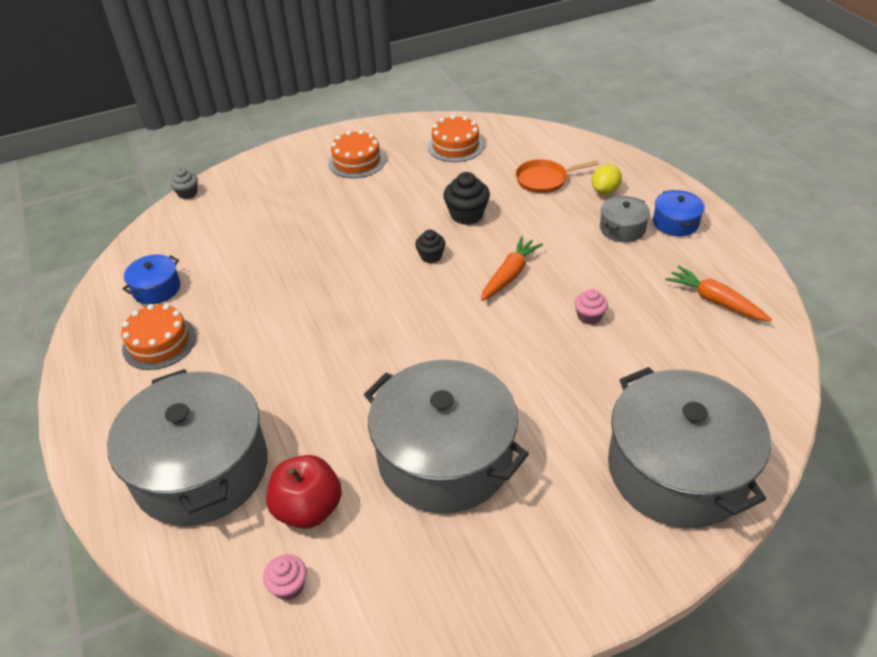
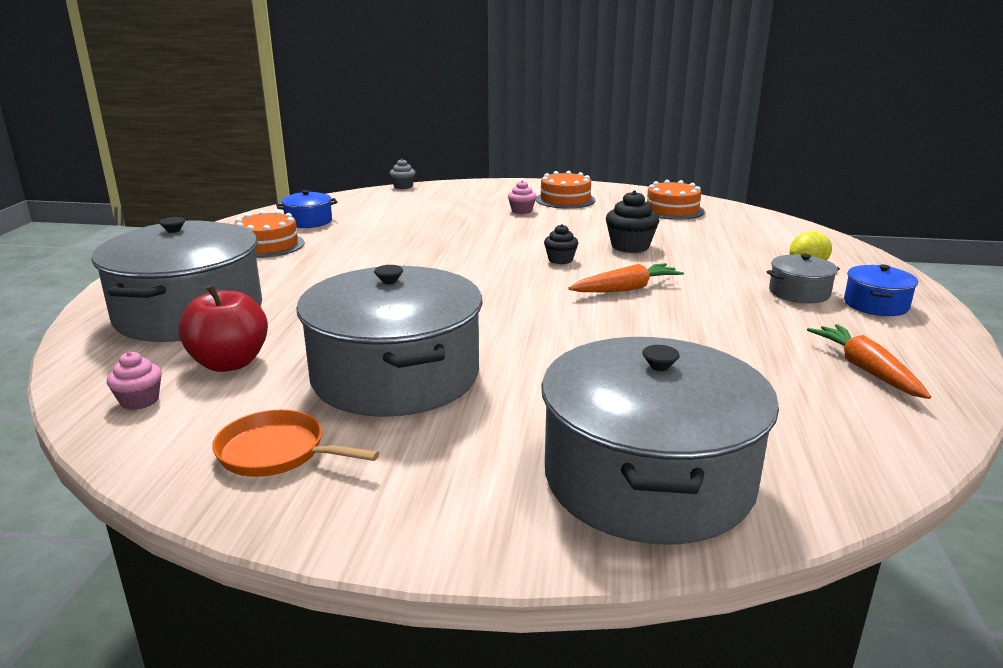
camera: 30 degrees right, 20 degrees down
(544, 180) = (743, 245): orange pan -> orange pan (277, 452)
(589, 316) = (682, 336): pink cupcake -> pink cupcake (521, 211)

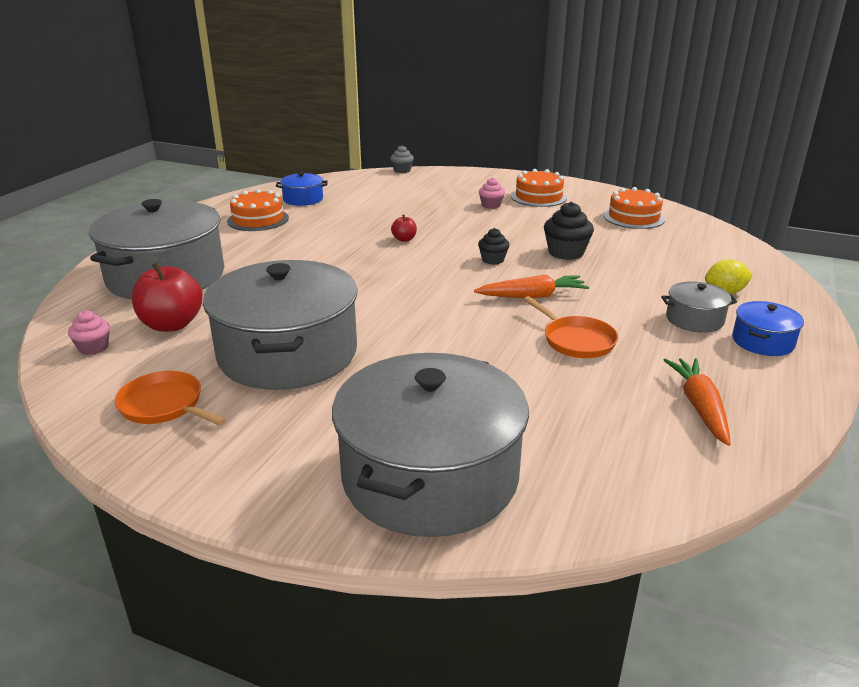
camera: 15 degrees right, 5 degrees up
(451, 250) = (404, 239): none -> red apple
(700, 324) = (576, 340): none -> orange pan

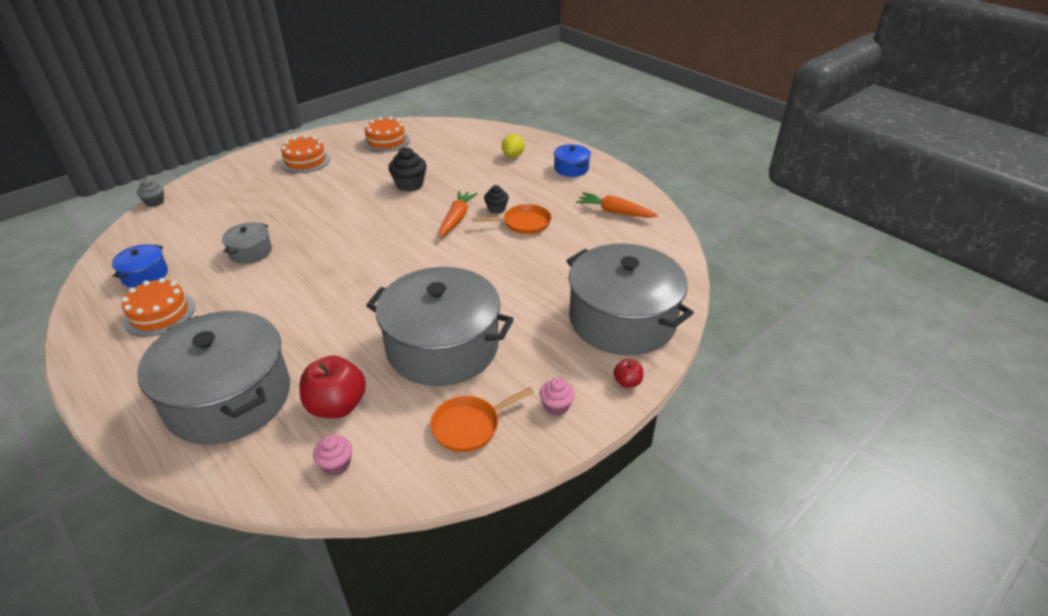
camera: 65 degrees left, 10 degrees up
(404, 239) = (308, 243): red apple -> red apple (627, 382)
(491, 205) = (293, 185): pink cupcake -> pink cupcake (556, 406)
(493, 260) = (388, 216): black cupcake -> black cupcake (496, 209)
(694, 319) = (533, 177): grey pot -> grey pot (250, 252)

